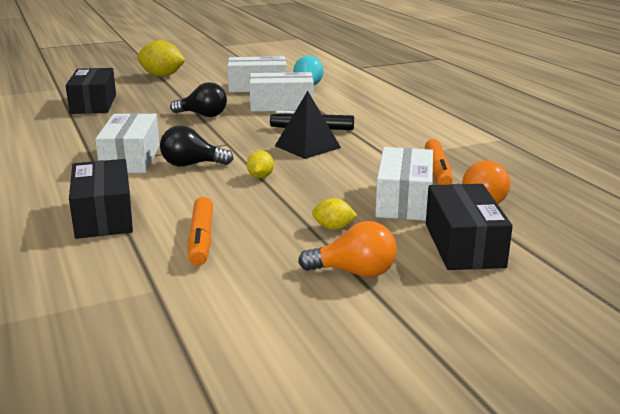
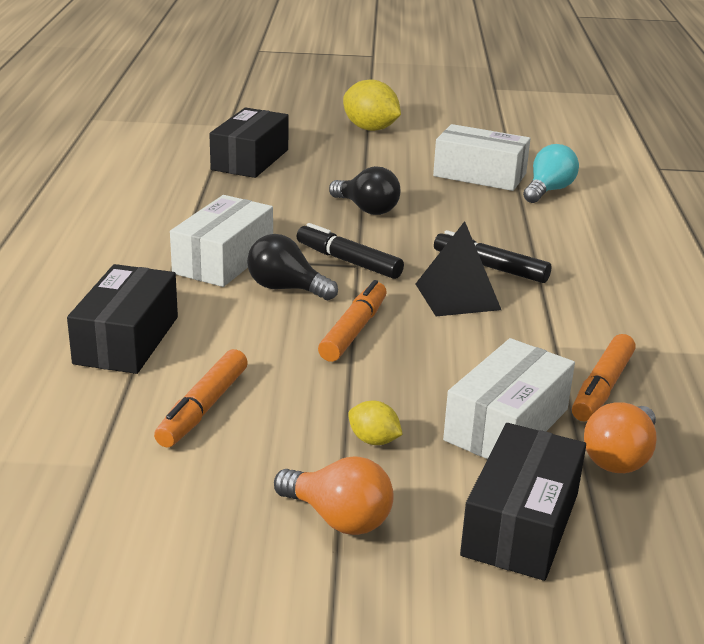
camera: 25 degrees right, 5 degrees up
(219, 143) = (349, 261): none -> black marker
(260, 177) = (353, 331): yellow lemon -> orange marker
(281, 105) = (484, 215): white box -> none

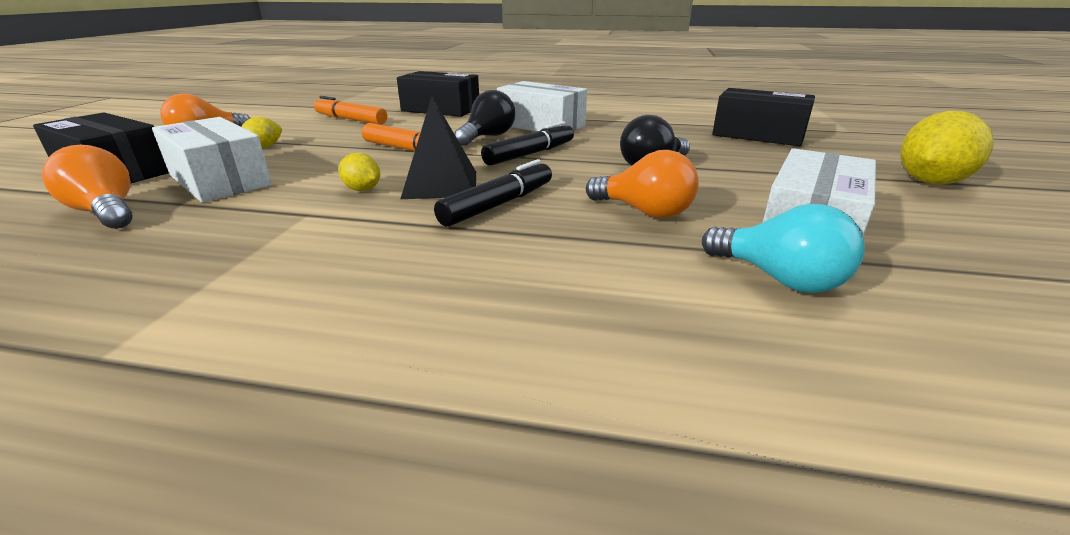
camera: 100 degrees right, 0 degrees up
(475, 217) = (644, 212): none -> orange light bulb
(489, 332) = (362, 189): none -> yellow lemon
(602, 387) = (208, 223): orange marker -> none

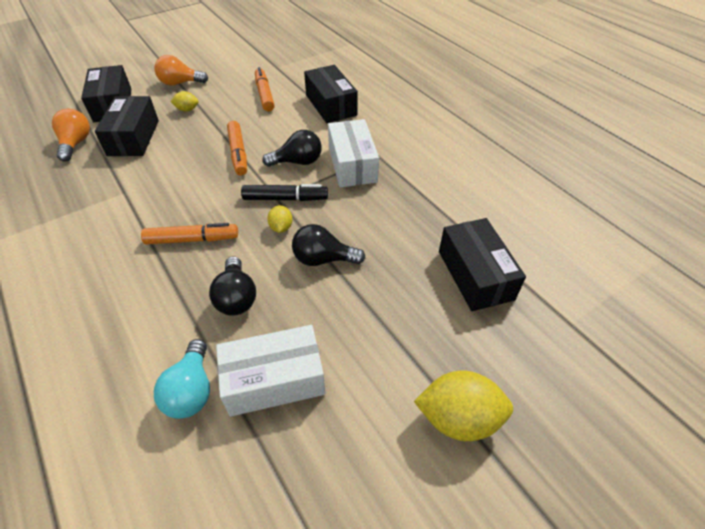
camera: 45 degrees right, 20 degrees up
(220, 180) = (133, 137): white box -> black box
(362, 189) = (166, 184): yellow lemon -> yellow lemon (281, 227)
(441, 184) = (199, 202): black pyramid -> none
(498, 205) = (192, 239): black marker -> orange marker
(644, 212) = (236, 297): orange light bulb -> black light bulb

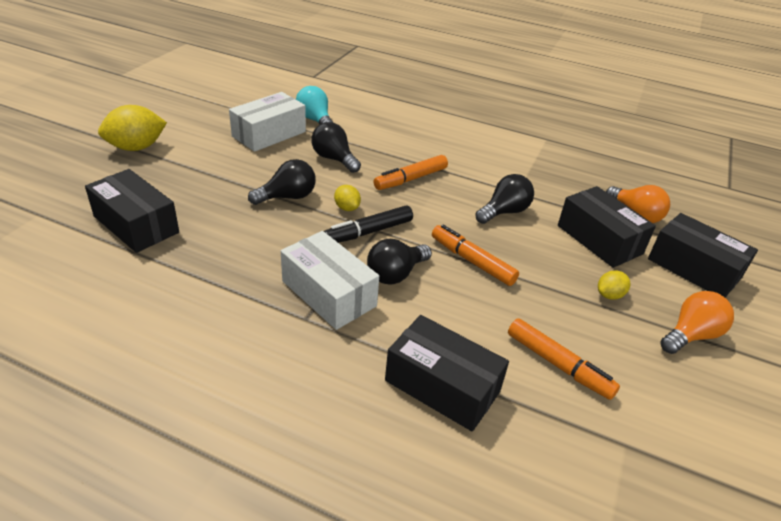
camera: 145 degrees right, 10 degrees down
(162, 179) = (504, 212): none -> black light bulb

